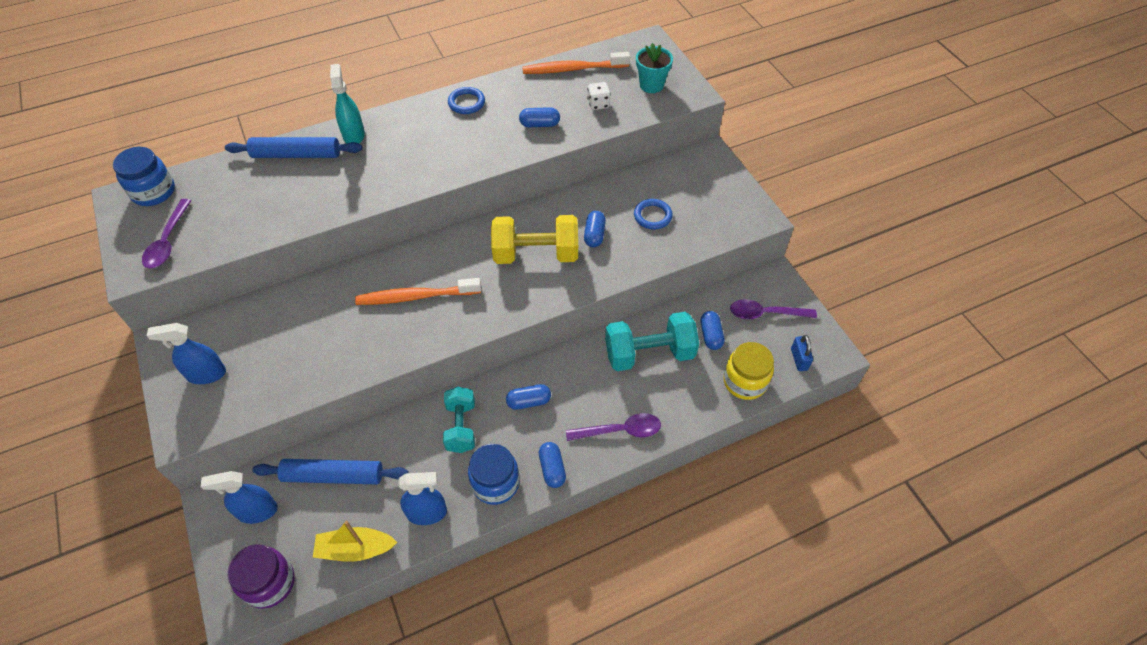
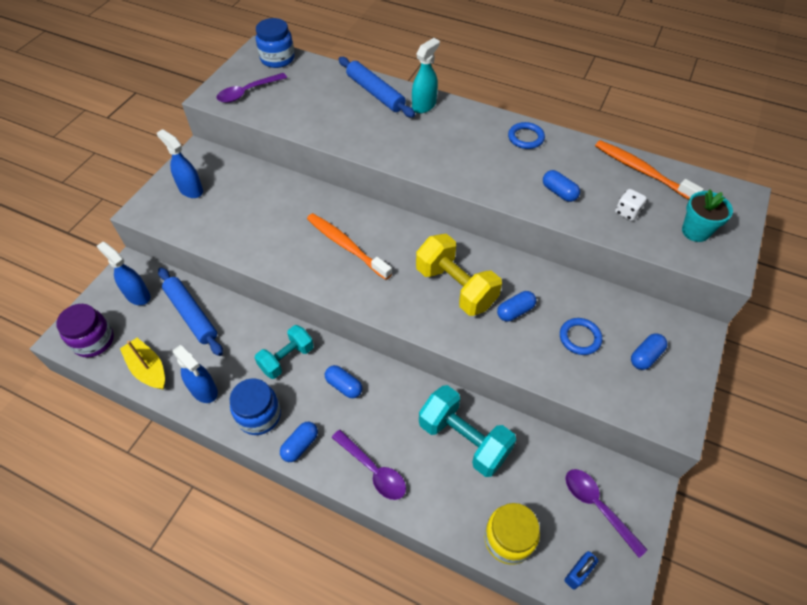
camera: 50 degrees right, 0 degrees up
(710, 335) = (528, 475): blue capsule -> blue capsule (645, 356)

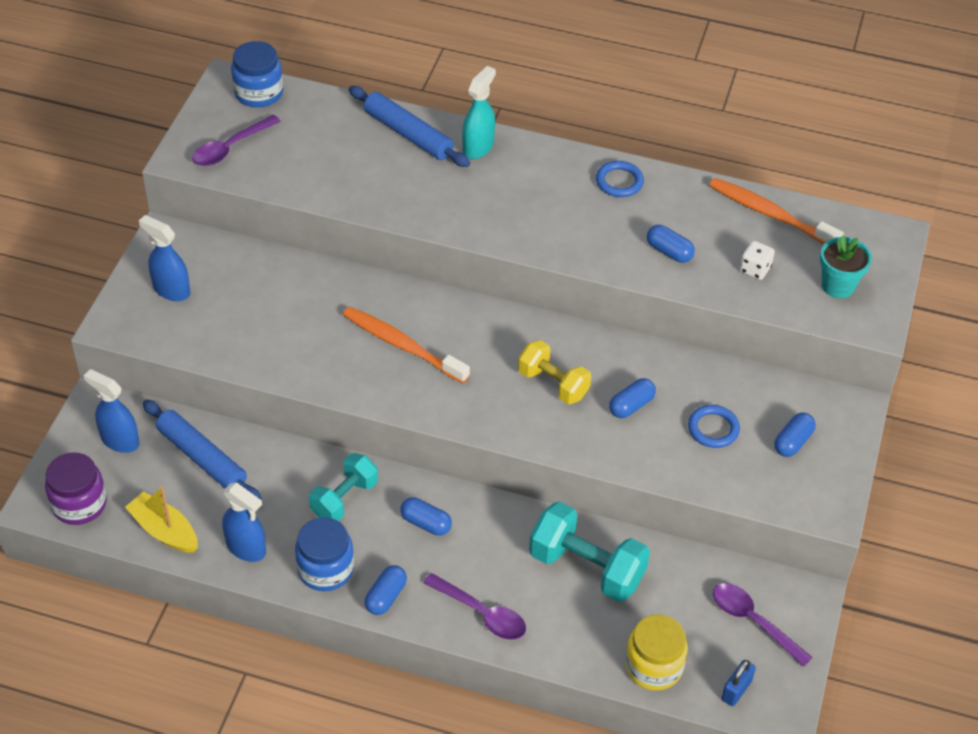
camera: 10 degrees left, 5 degrees down
(455, 287) = (553, 384): yellow dumbbell -> yellow dumbbell, size x0.66

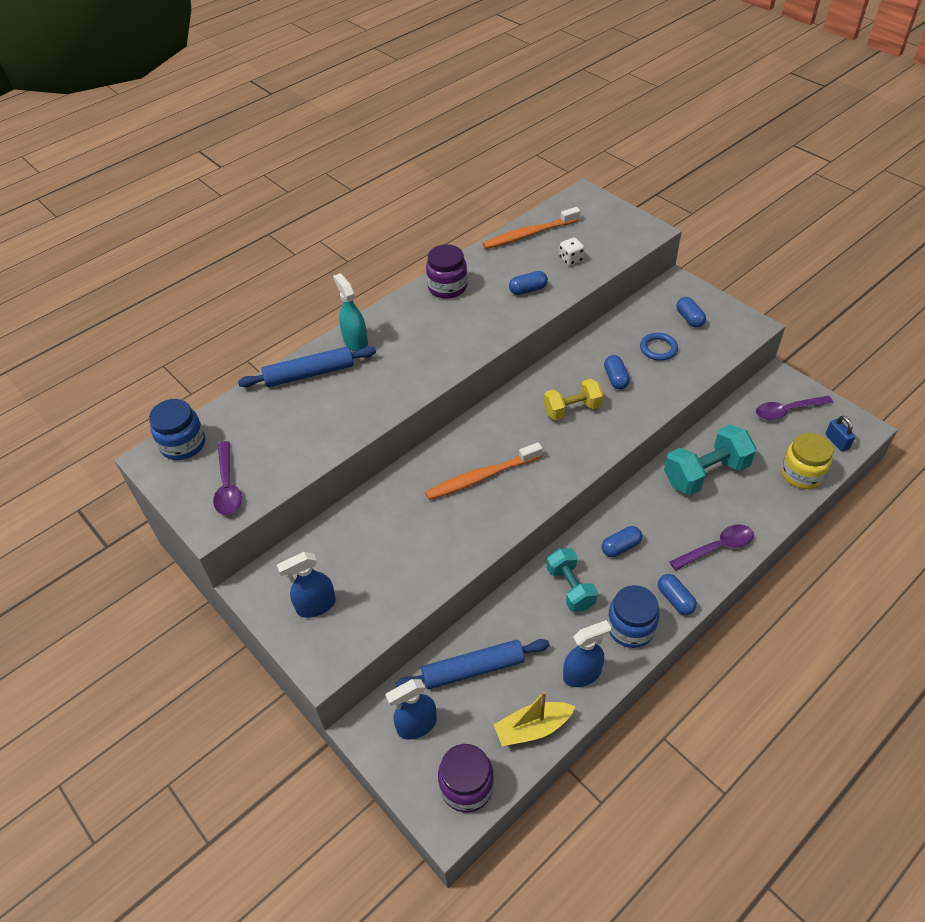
camera: 55 degrees left, 0 degrees up
(619, 182) = (447, 287): blue ring -> purple jar
(838, 286) = (609, 232): turquoise flower pot -> none

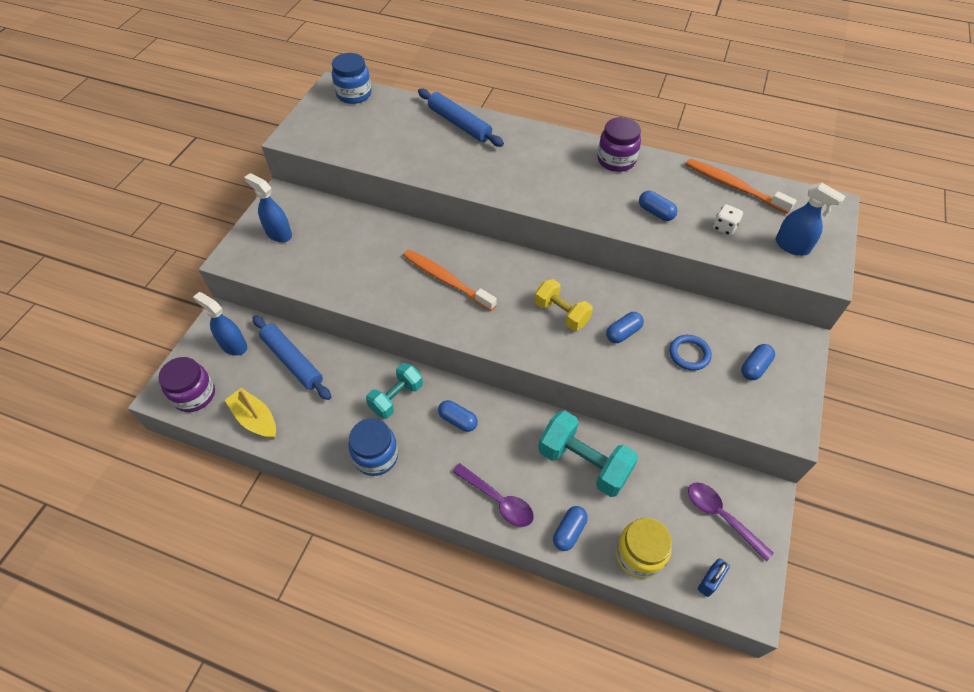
camera: 60 degrees right, 5 degrees up
(227, 486) = (328, 130): purple spoon -> none
(355, 342) = (510, 133): turquoise spray bottle -> none
(582, 674) = (316, 436): blue spray bottle -> blue spray bottle (792, 246)
(675, 599) = (421, 482): blue capsule -> blue capsule (569, 531)

